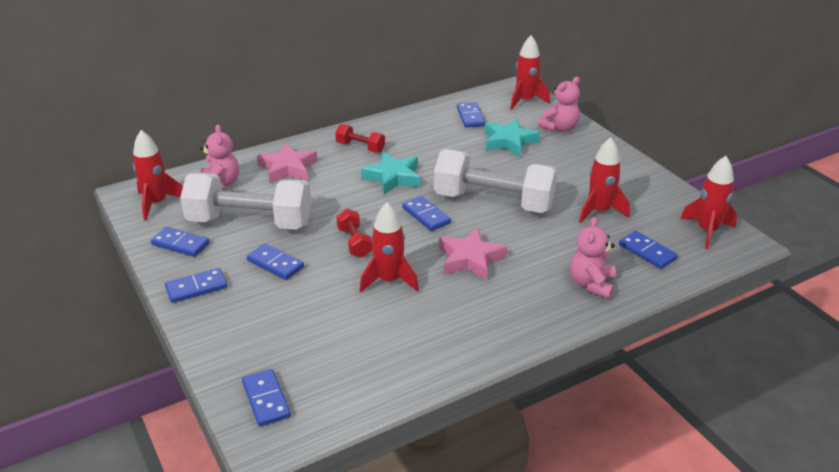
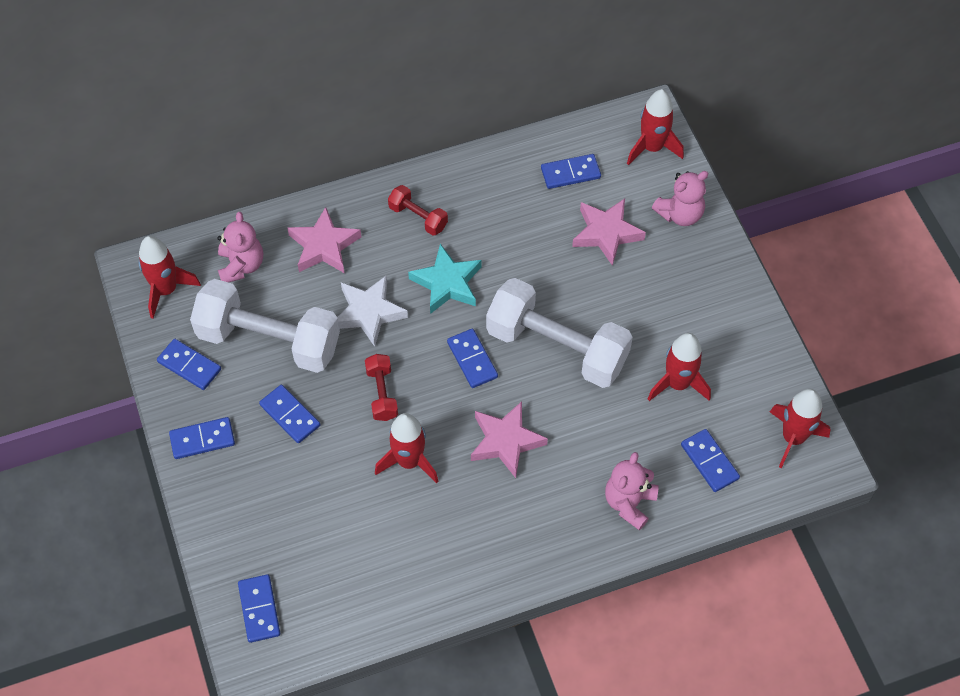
camera: 10 degrees right, 25 degrees up
(332, 199) = (369, 313): none -> white star
(470, 117) = (570, 173): blue domino -> blue domino turned 75 degrees clockwise
(509, 142) = (606, 233): turquoise star -> pink star

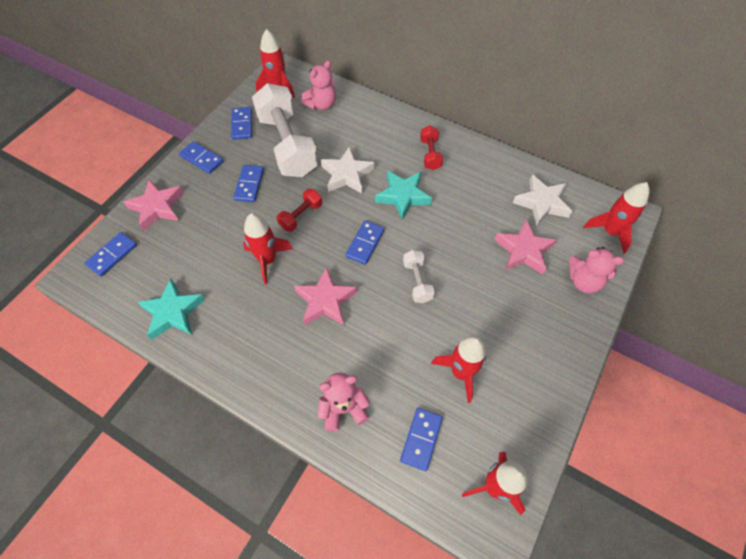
camera: 50 degrees right, 0 degrees up
(324, 246) = (368, 128): pink star -> pink star (157, 207)
(392, 589) = (173, 312): none -> turquoise star
(557, 347) = (417, 281): white dumbbell -> white dumbbell, size x0.46
(570, 173) = (542, 203): blue domino -> white star

